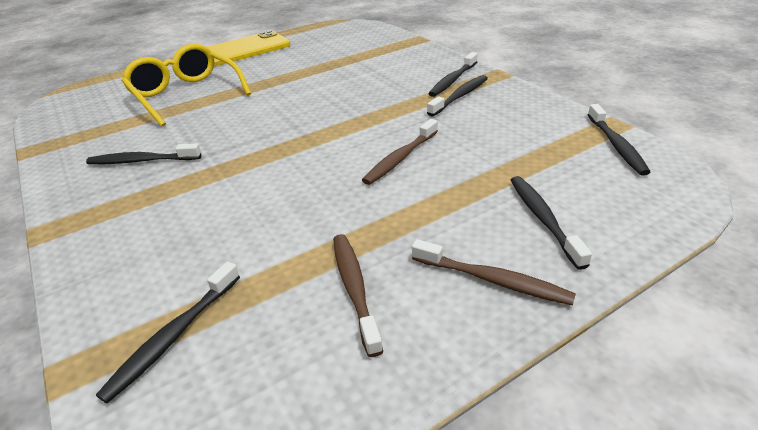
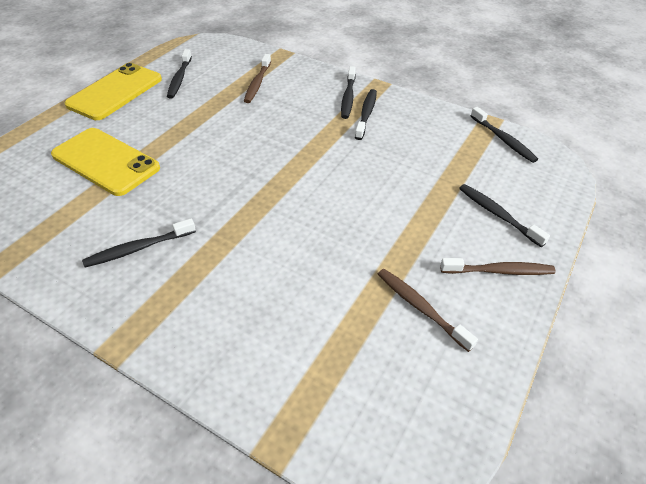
camera: 30 degrees left, 10 degrees up
(174, 336) = (328, 390): black toothbrush -> black toothbrush (180, 78)
(186, 95) = (106, 161): yellow glasses -> yellow phone
(400, 158) = (366, 187): brown toothbrush -> brown toothbrush (257, 83)

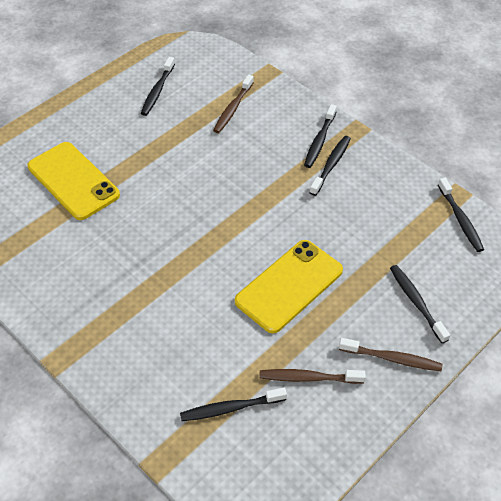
camera: 15 degrees right, 5 degrees up
(115, 92) = (93, 99): yellow phone -> yellow phone (289, 286)
(138, 248) = (87, 276): black toothbrush -> black toothbrush (230, 408)
(420, 308) = (308, 378): brown toothbrush -> brown toothbrush turned 60 degrees counterclockwise

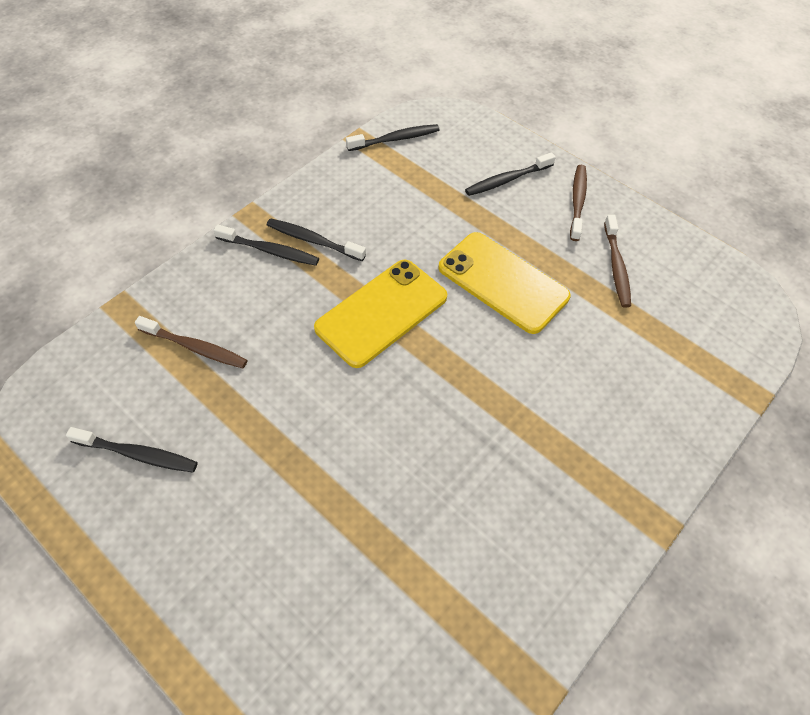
camera: 95 degrees left, 5 degrees up
(73, 181) = (338, 560): yellow phone -> yellow phone (381, 312)
(230, 408) = (670, 332): black toothbrush -> none

